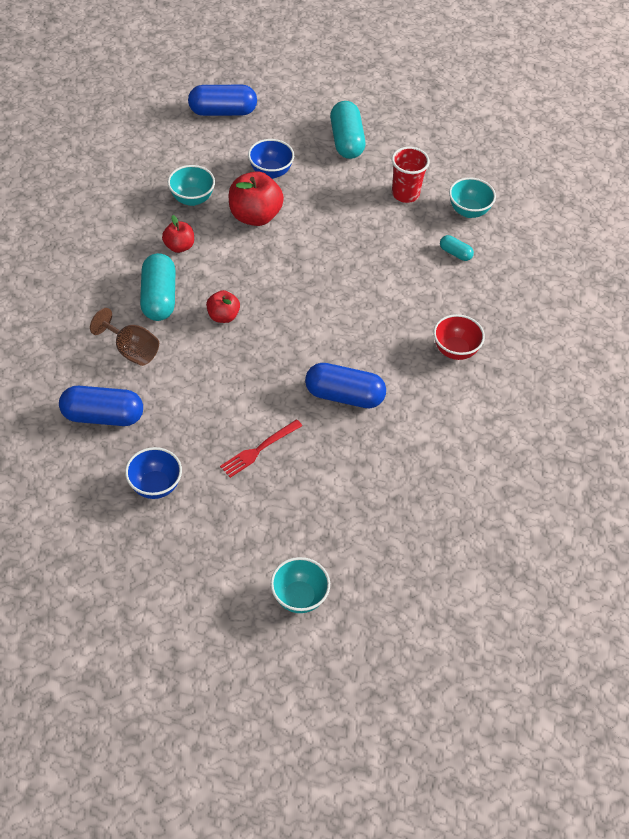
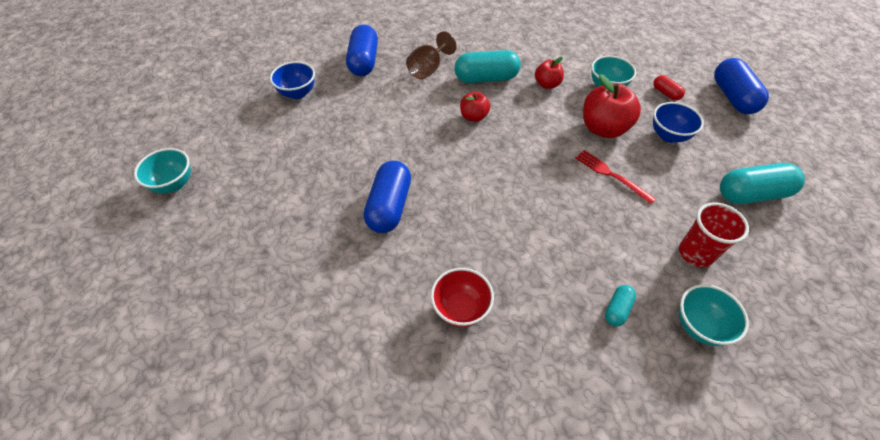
camera: 90 degrees right, 0 degrees up
(209, 157) = (666, 93): none -> red capsule
(258, 450) = (328, 149): red fork -> red fork (610, 175)

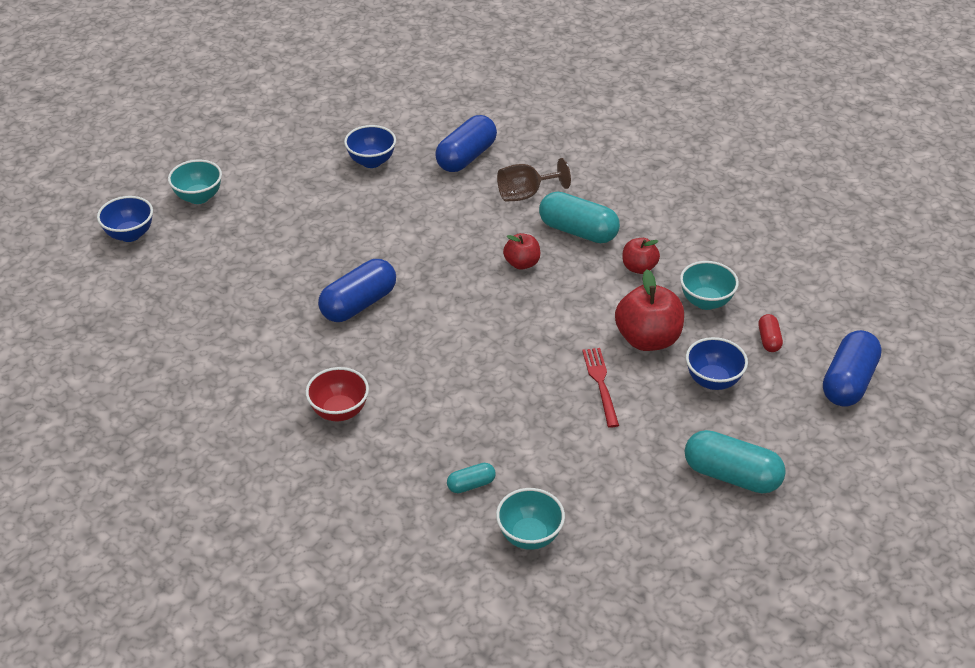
camera: 35 degrees right, 10 degrees down
(131, 249) = (130, 234): none -> blue bowl
(695, 253) = (600, 487): red cup -> none

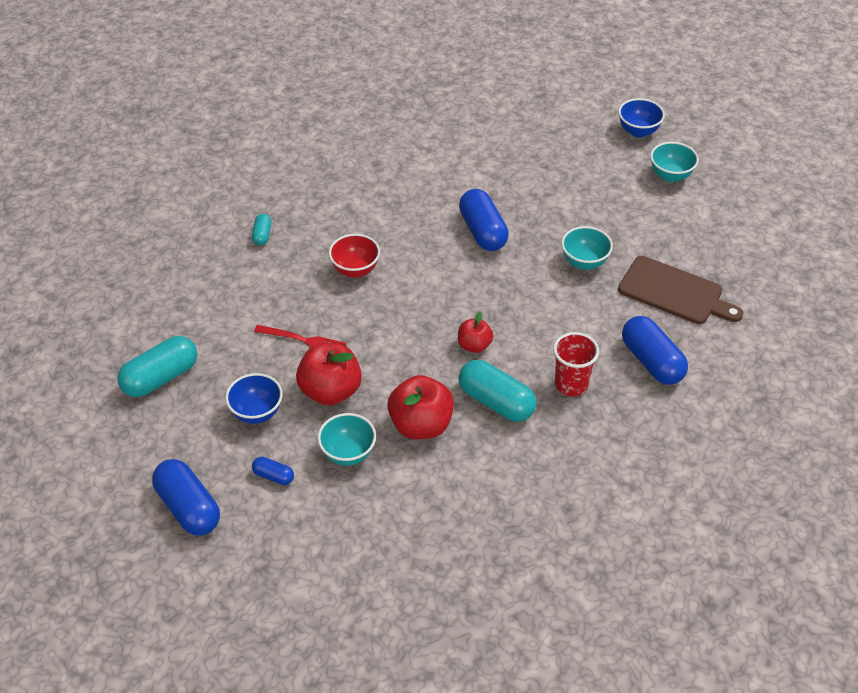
camera: 115 degrees right, 5 degrees up
(339, 411) = (375, 192): red bowl -> red bowl (355, 270)
(371, 161) = (674, 292): blue bowl -> brown cutting board
(525, 194) = (571, 384): brown goblet -> red cup
(529, 536) = (198, 248): turquoise bowl -> turquoise bowl (584, 262)
(578, 231) = (496, 402): turquoise capsule -> turquoise capsule turned 75 degrees clockwise
(639, 268) = (421, 425): red apple -> red apple, size x1.75
(769, 340) = (273, 476): red capsule -> blue capsule

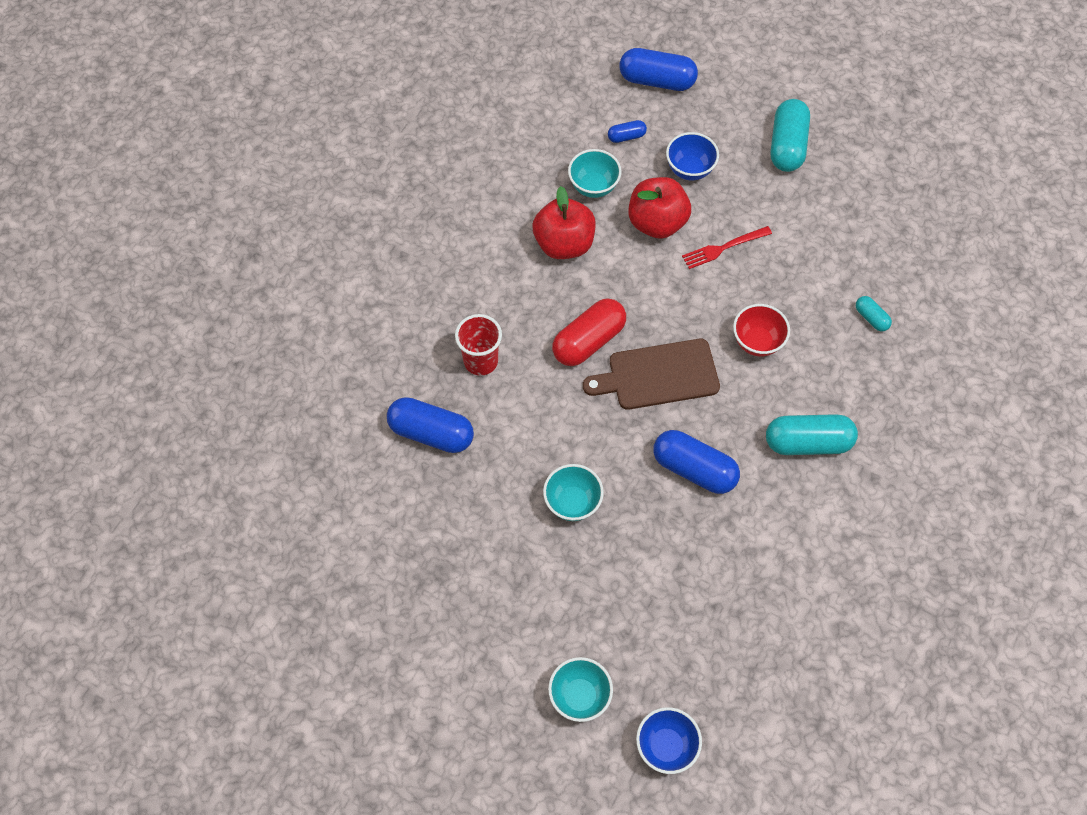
camera: 140 degrees right, 15 degrees up
(474, 345) = (589, 341): red apple -> red capsule
(496, 402) = (526, 303): turquoise capsule -> turquoise capsule (807, 442)
(674, 292) = (464, 528): brown cutting board -> brown cutting board (658, 375)

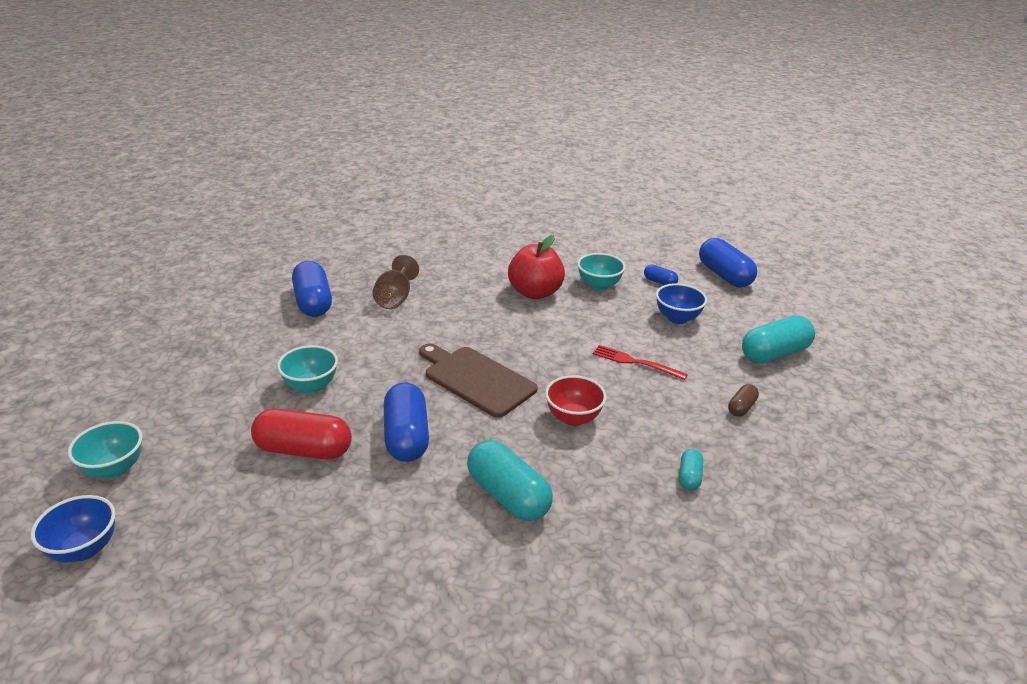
camera: 50 degrees right, 30 degrees down
(481, 361) = (395, 298): red cup -> brown goblet
(589, 341) = (467, 335): red capsule -> red capsule (303, 450)
(657, 222) = (610, 323): red apple -> none
(828, 224) = (741, 407): none -> brown capsule

